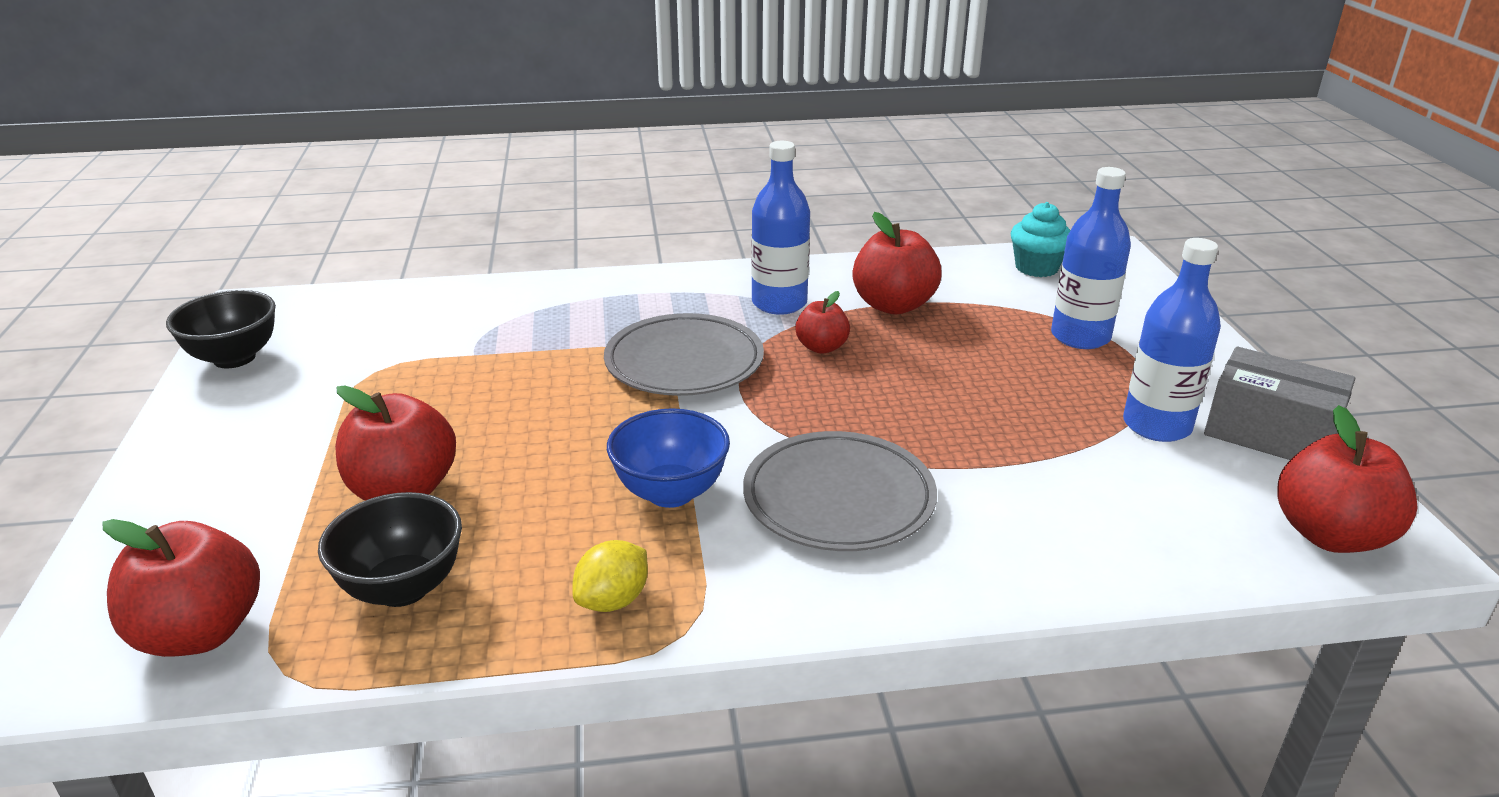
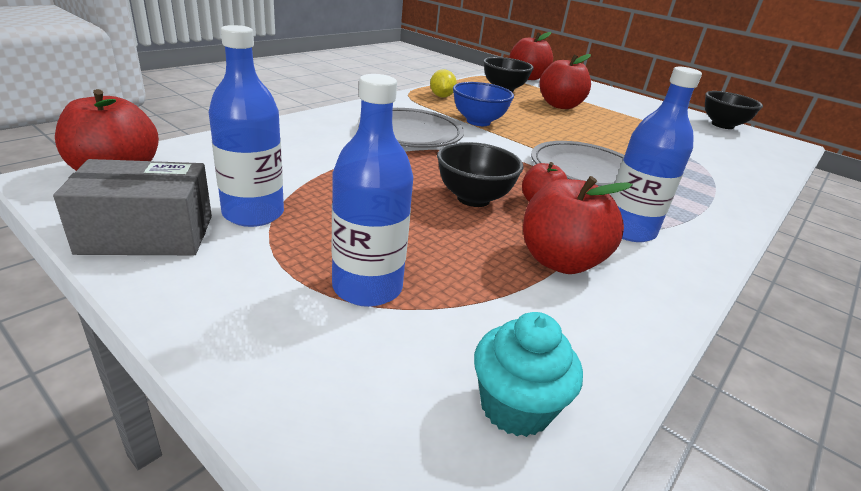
camera: 135 degrees right, 0 degrees up
(891, 372) = (473, 199): none -> black bowl

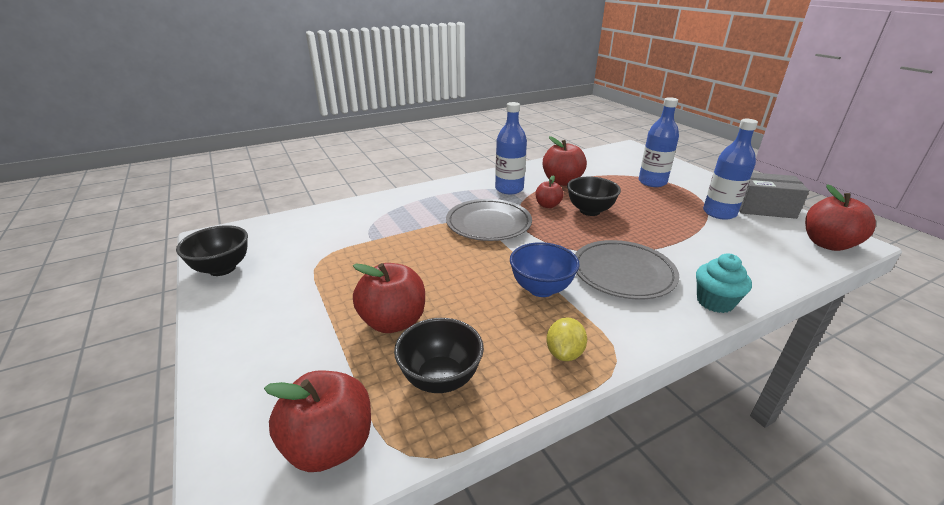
camera: 155 degrees left, 0 degrees up
(515, 406) = (606, 157): turquoise cupcake -> turquoise cupcake (715, 302)

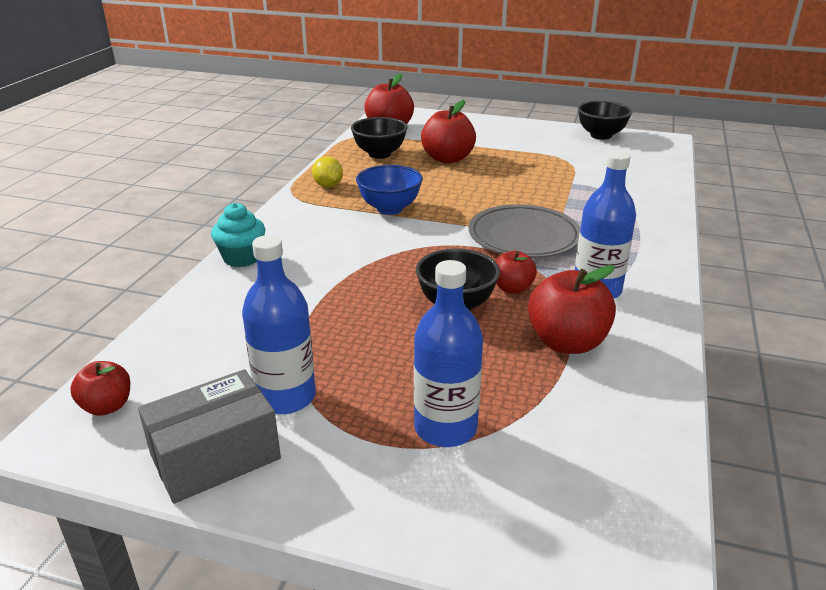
camera: 135 degrees right, 0 degrees up
(623, 273) = (340, 248): grey plate -> none
(827, 244) = (107, 406): red apple -> red apple, size x0.58

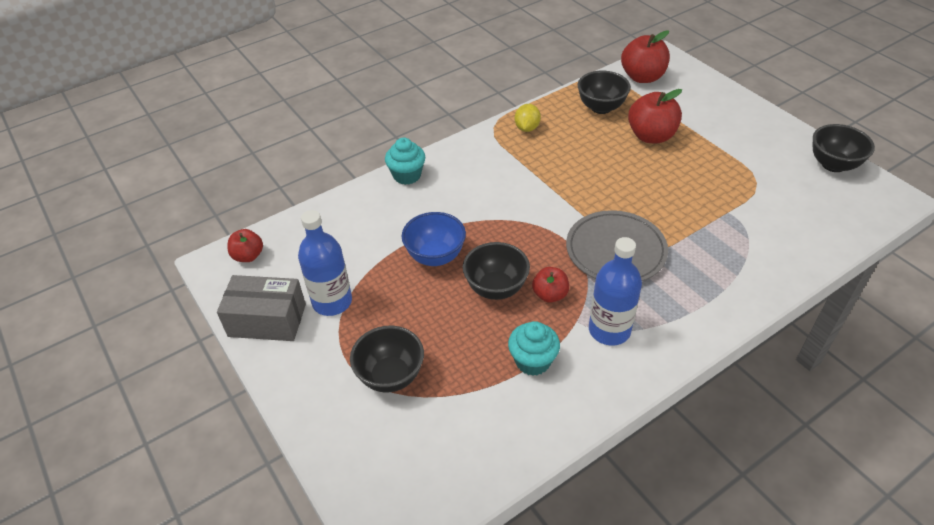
camera: 40 degrees right, 15 degrees up
(389, 209) = (546, 173): blue bowl -> blue bowl (435, 256)
(445, 428) = (390, 376): blue bottle -> black bowl
(567, 342) = (532, 361): red apple -> turquoise cupcake

